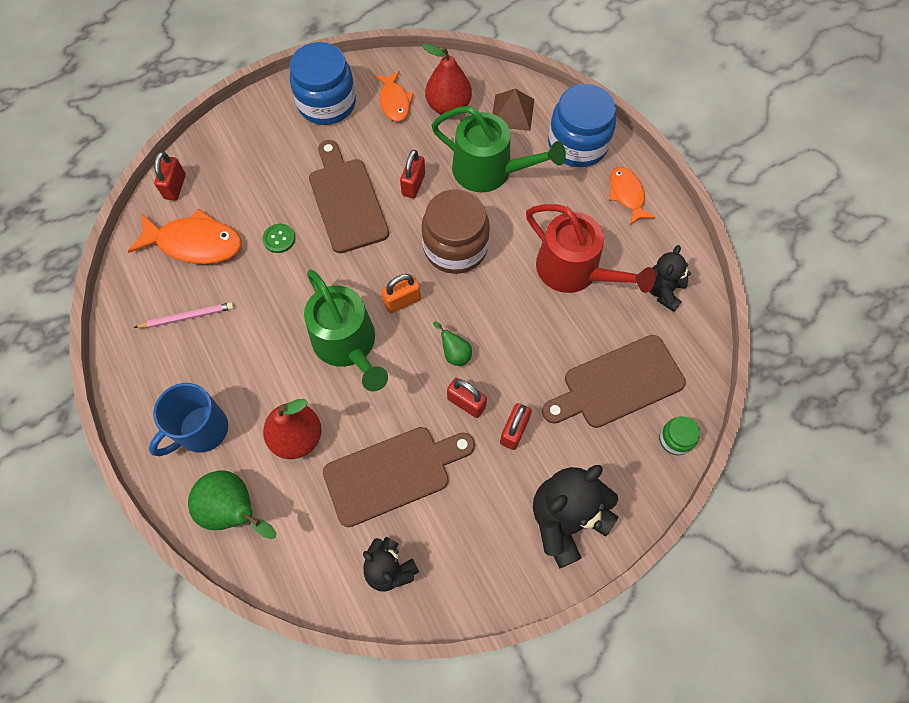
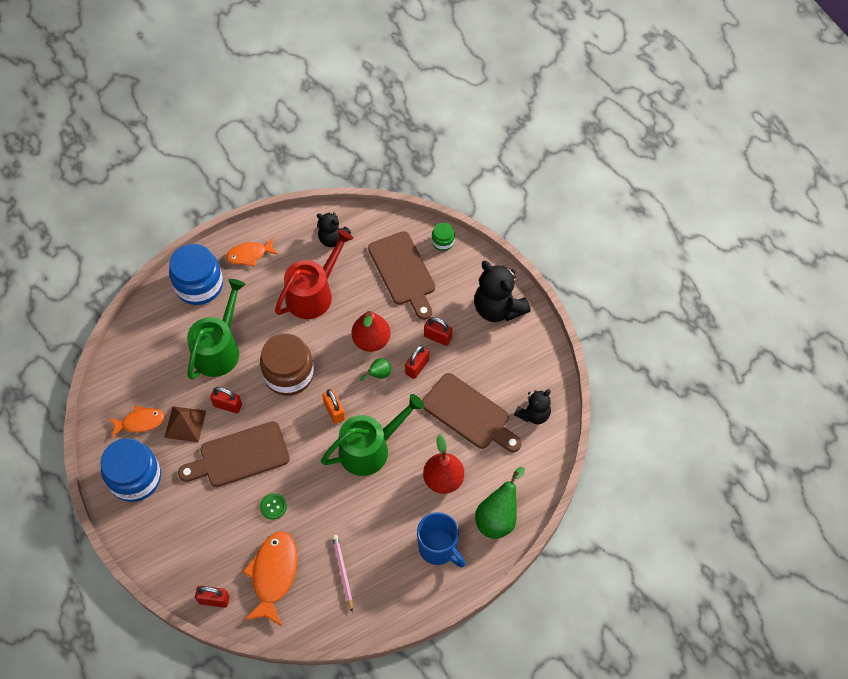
camera: 90 degrees left, 5 degrees down
(393, 473) = (469, 414): brown cutting board -> brown cutting board turned 150 degrees clockwise
(448, 106) = (150, 379): red pear -> red pear (371, 340)
(512, 112) = (162, 331): brown pyramid -> brown pyramid (185, 424)

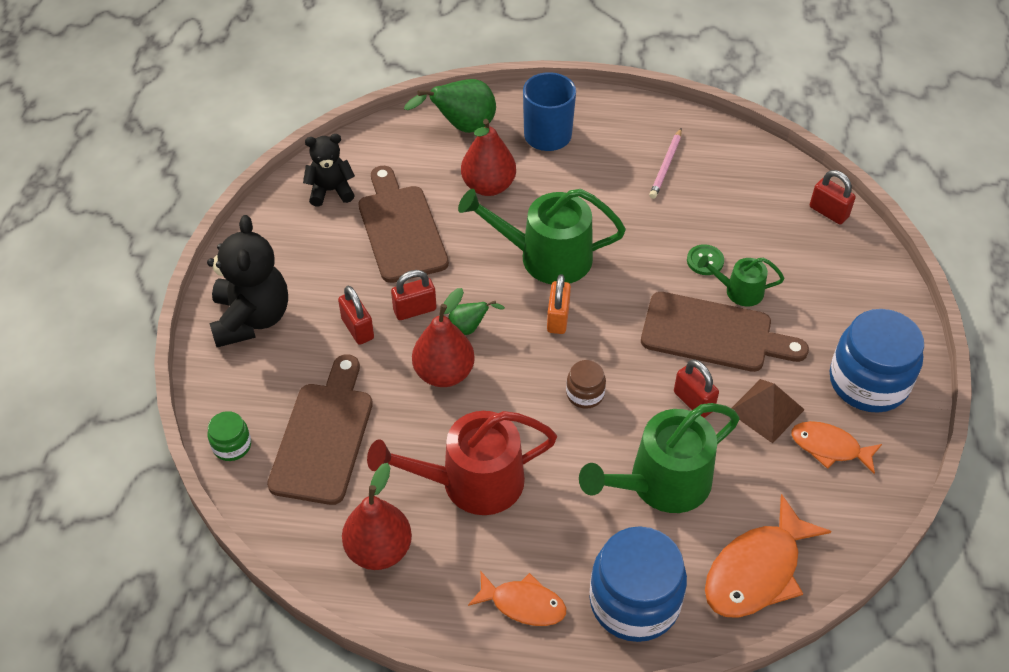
camera: 145 degrees left, 10 degrees down
(240, 496) = (739, 291): none -> green watering can
(273, 575) = (746, 200): orange fish -> orange fish (757, 571)
(289, 374) = (585, 394): brown jar -> brown jar, size x0.47
(332, 239) = (379, 550): black teddy bear -> red pear

